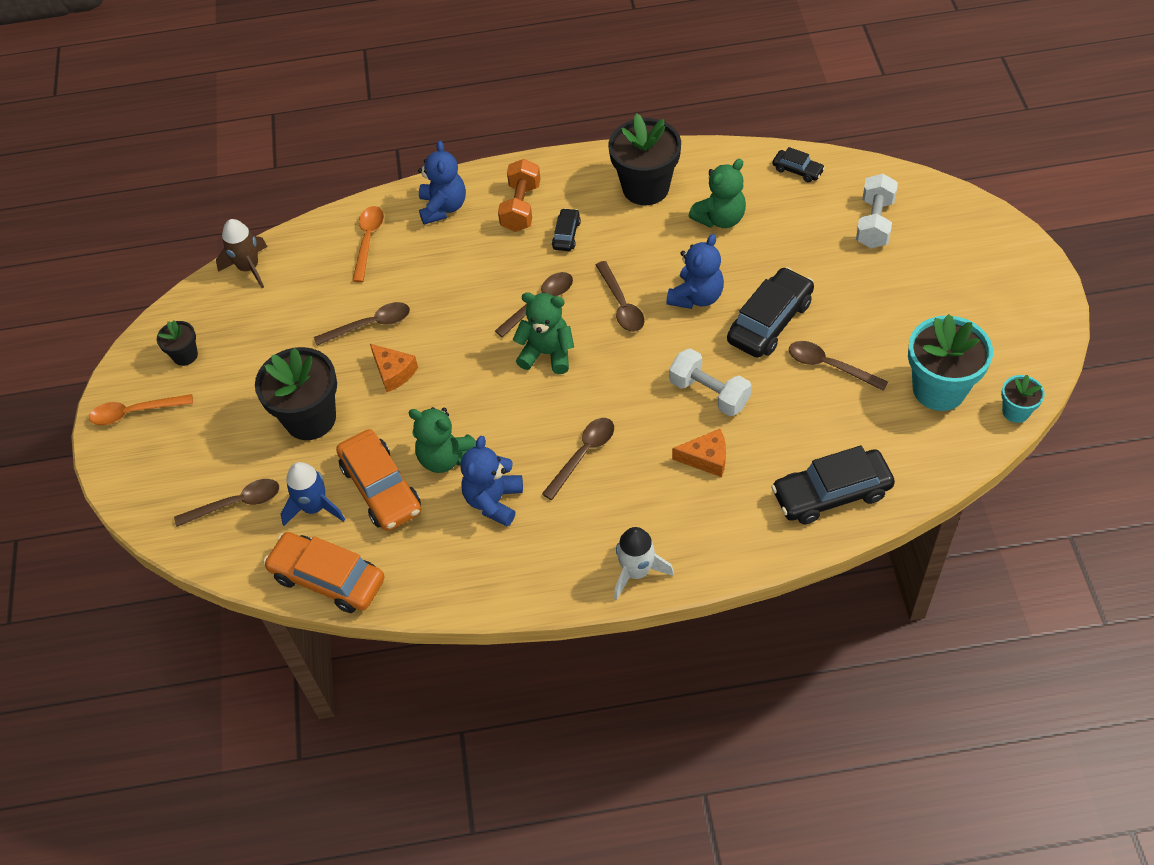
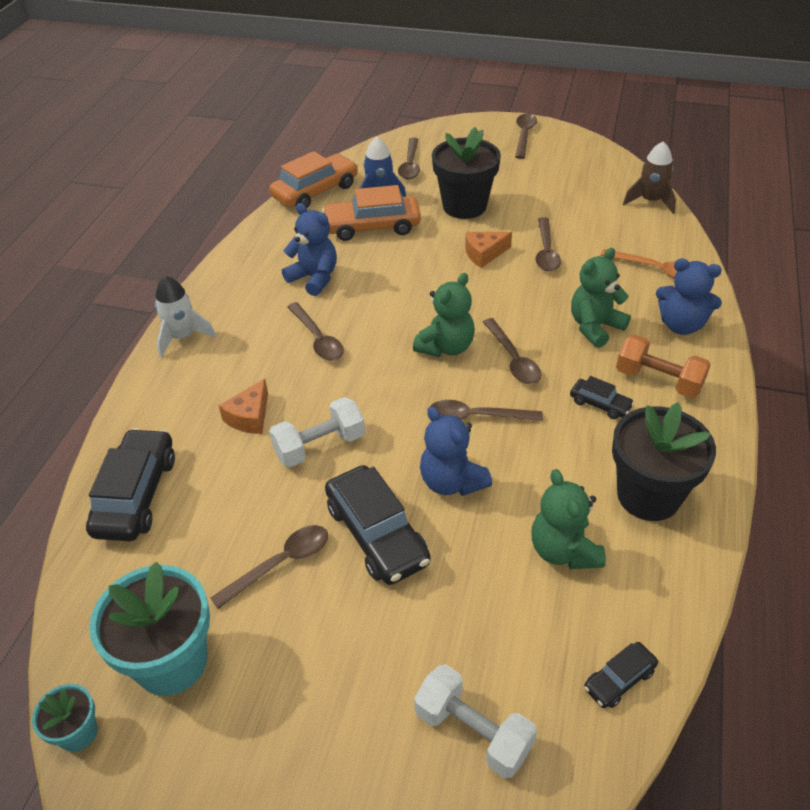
camera: 110 degrees right, 10 degrees down
(135, 412) = (524, 135): orange spoon -> brown spoon
(185, 355) = (567, 161): black flower pot -> none
(445, 457) = (376, 262): green teddy bear -> green teddy bear (595, 327)

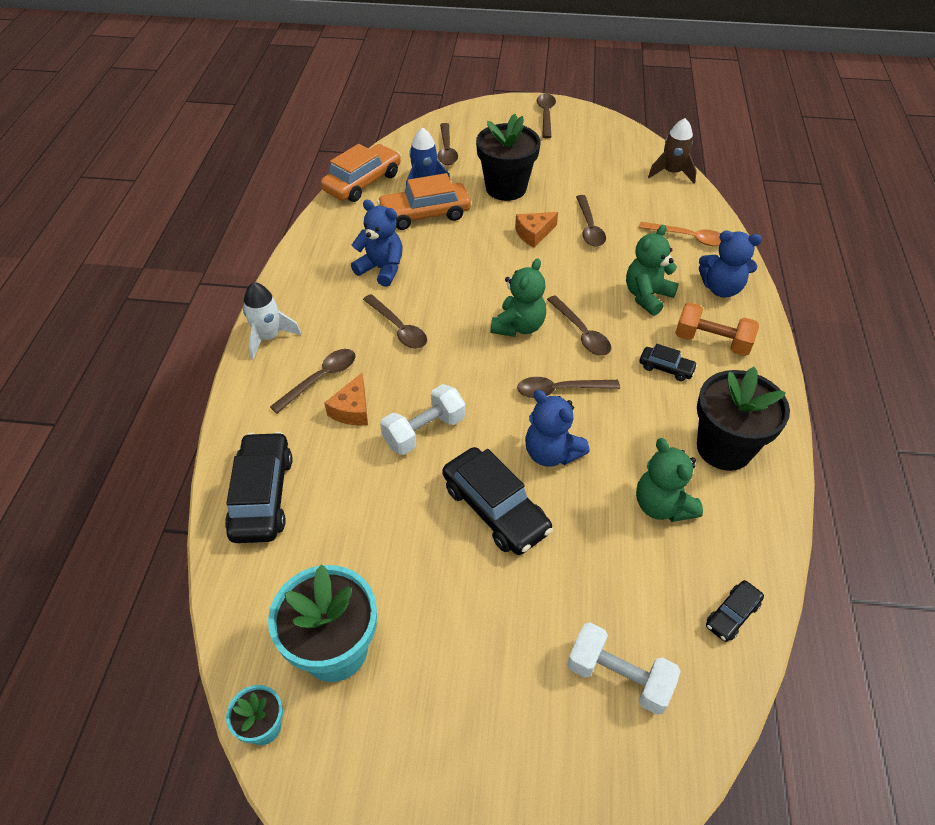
camera: 10 degrees left, 5 degrees up
(280, 564) = (414, 546): brown spoon -> brown spoon (320, 379)

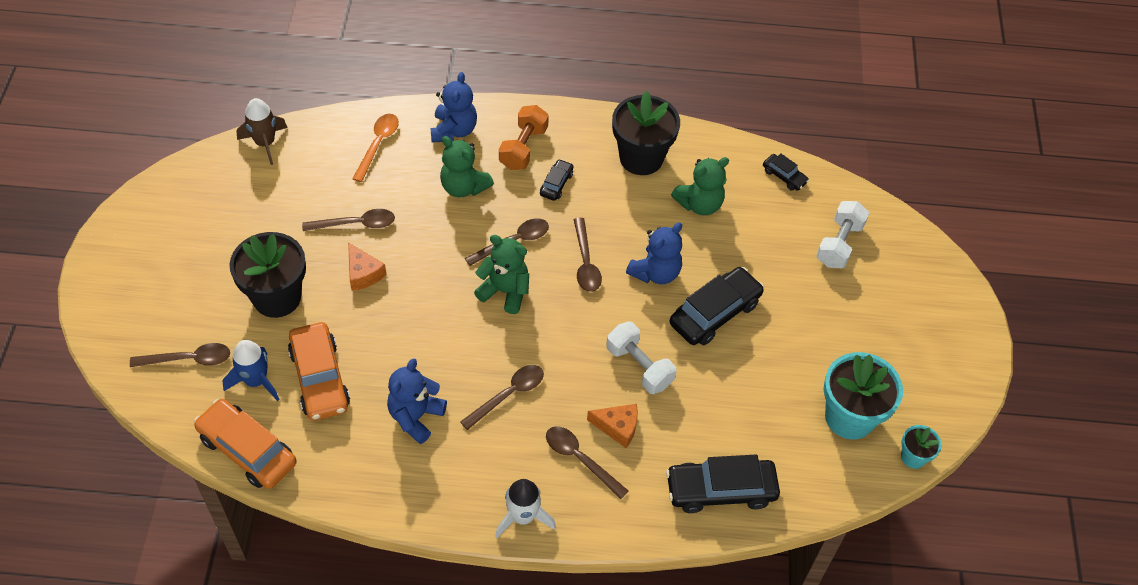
camera: 95 degrees left, 5 degrees up
(546, 115) = (125, 251): brown spoon -> none

